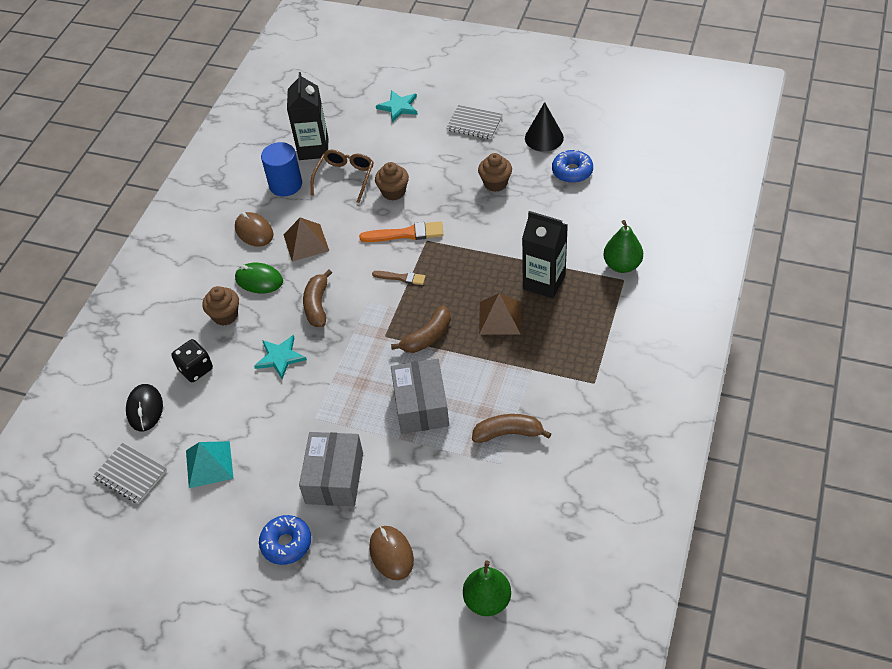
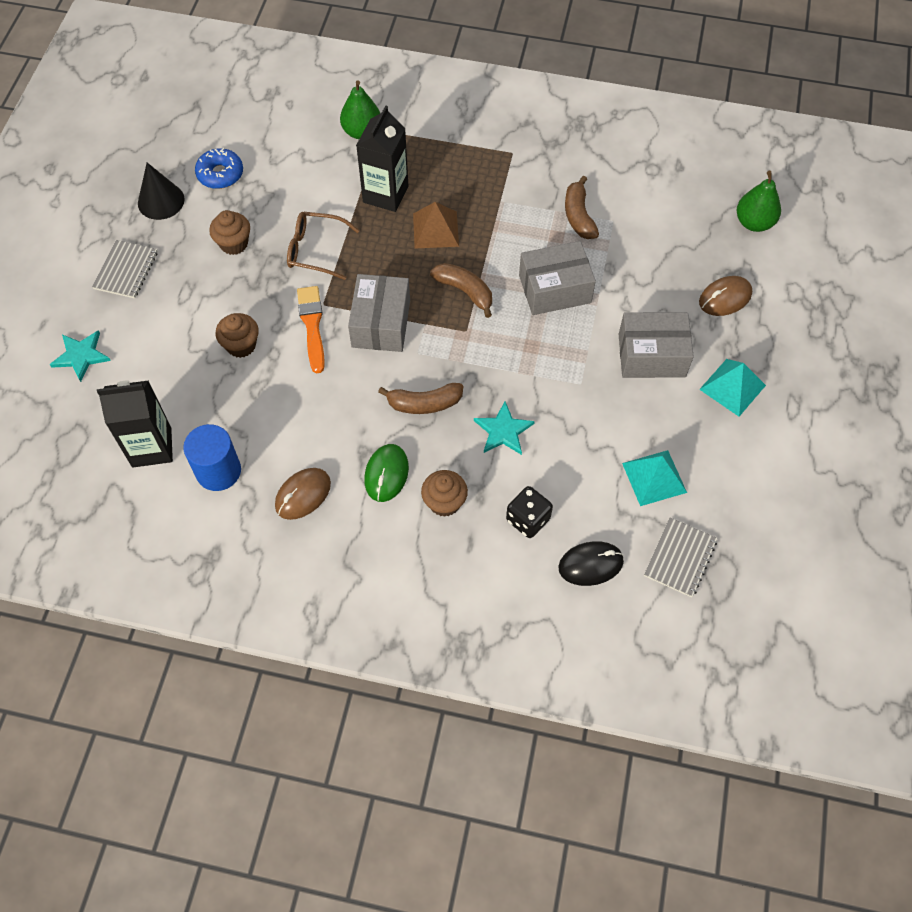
camera: 100 degrees left, 10 degrees up
(286, 543) = (732, 387): blue donut -> turquoise pyramid
(306, 242) = (323, 430): brown pyramid -> none
(345, 178) = (211, 402): brown glasses -> brown glasses (315, 250)
(401, 278) = (381, 323): brown brush -> grey box

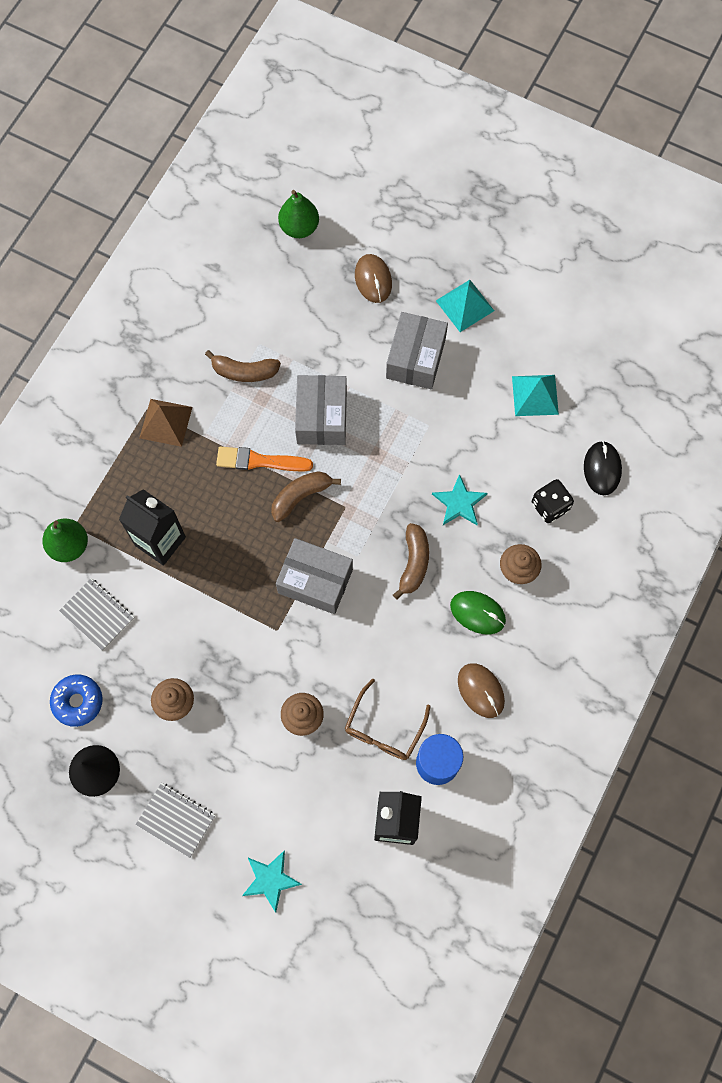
camera: 75 degrees left, 10 degrees up
(312, 325) = (299, 645): orange brush -> orange brush (259, 461)
(315, 250) = (209, 624): brown glasses -> brown glasses (384, 728)
(435, 230) = (219, 504): brown pyramid -> brown pyramid (166, 422)
(680, 558) = (611, 399): grey notebook -> grey notebook (97, 615)

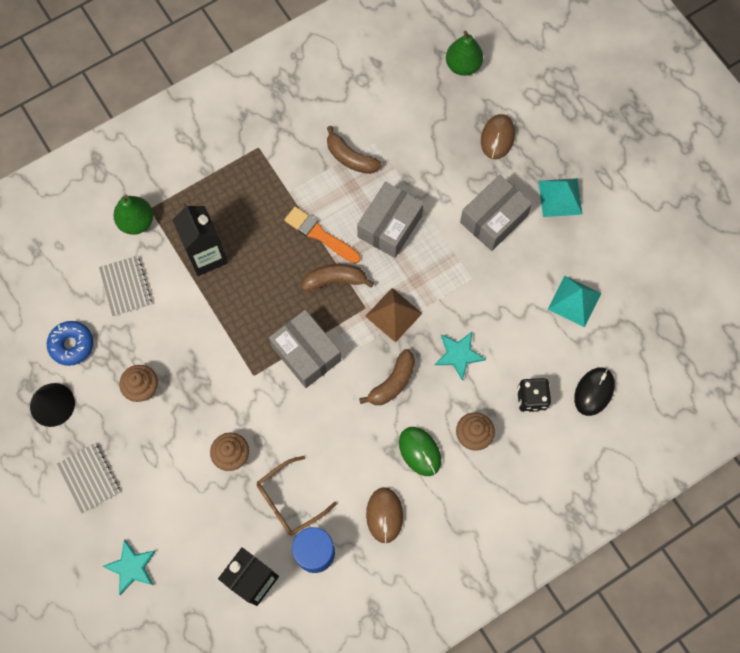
camera: 30 degrees right, 0 degrees up
(166, 422) = (266, 165): brown pyramid -> brown pyramid (393, 315)

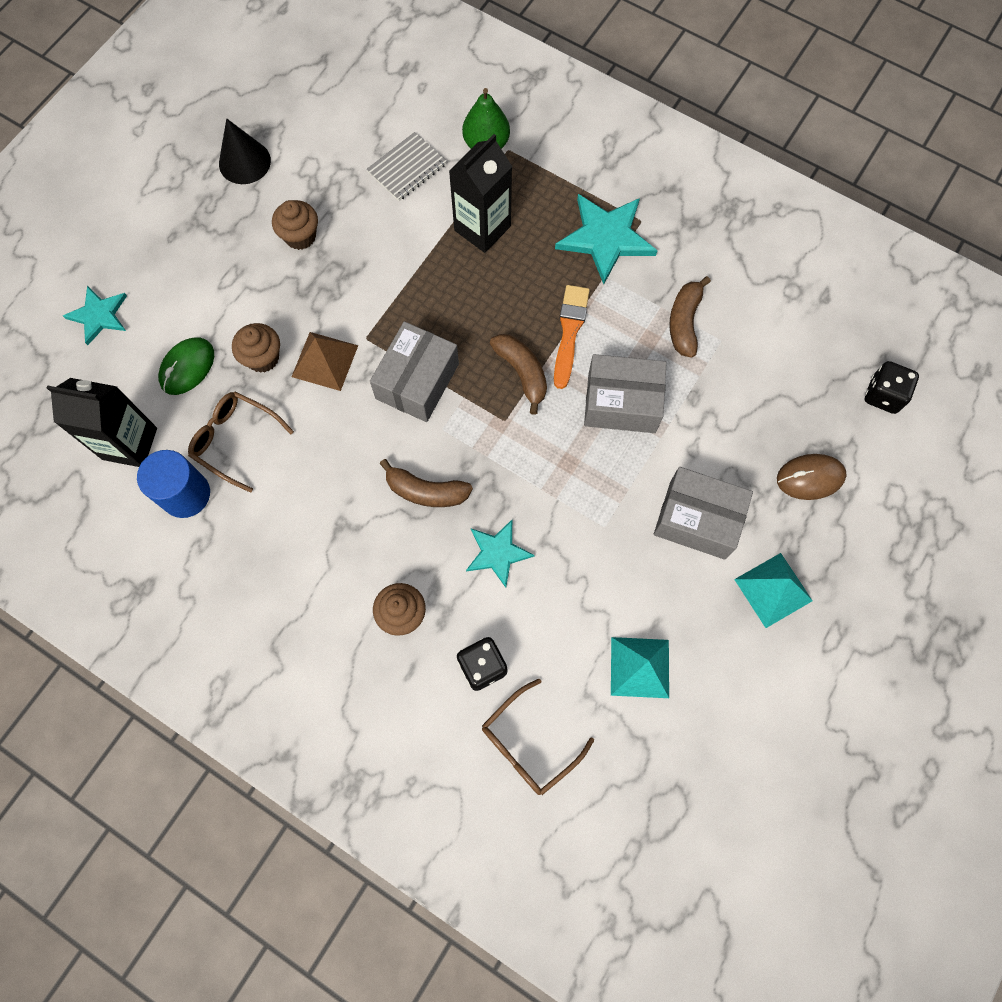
camera: 65 degrees right, 0 degrees up
(72, 345) = (317, 149): blue donut -> none
(89, 478) = (179, 232): grey notebook -> none
(259, 177) = (606, 238): none -> turquoise star
(384, 515) = (260, 552): brown mouse -> none
(393, 315) = (511, 455): brown pyramid -> brown pyramid (324, 361)
(420, 451) = (354, 559): green mouse -> green mouse (187, 367)
(463, 65) = (883, 395): green pear -> black dice
(594, 391) = (528, 744): black mouse -> brown glasses

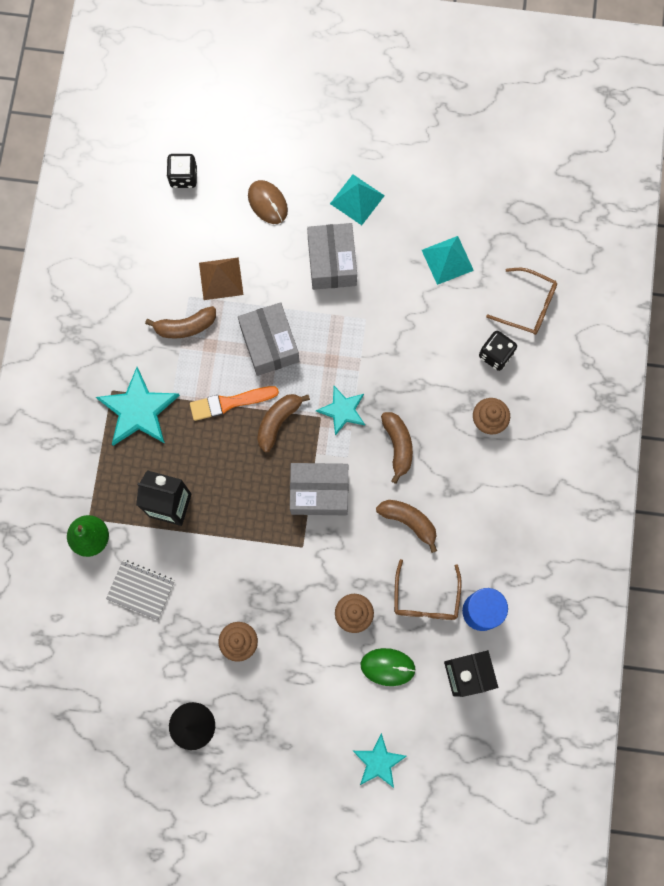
camera: 115 degrees left, 5 degrees up
(324, 361) = (334, 567): brown pyramid -> brown pyramid (221, 278)
(331, 462) = (409, 521): none -> brown banana
(498, 553) = (417, 379): turquoise star -> turquoise star (342, 410)

